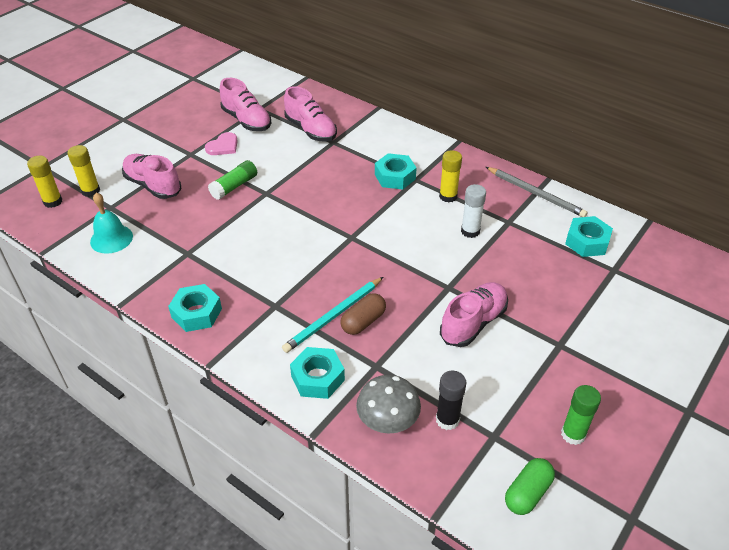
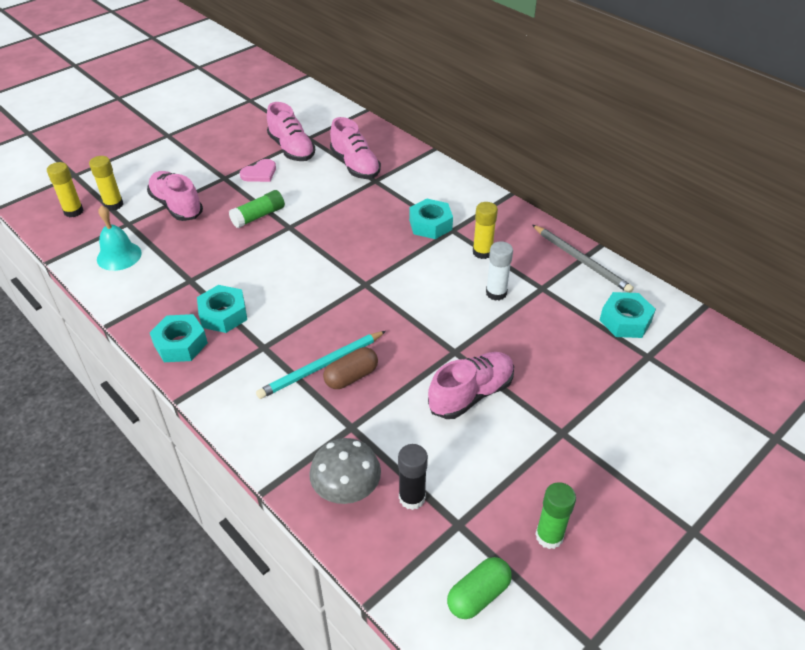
camera: 10 degrees right, 0 degrees up
(318, 378) = (285, 431): turquoise nut -> turquoise nut (223, 315)

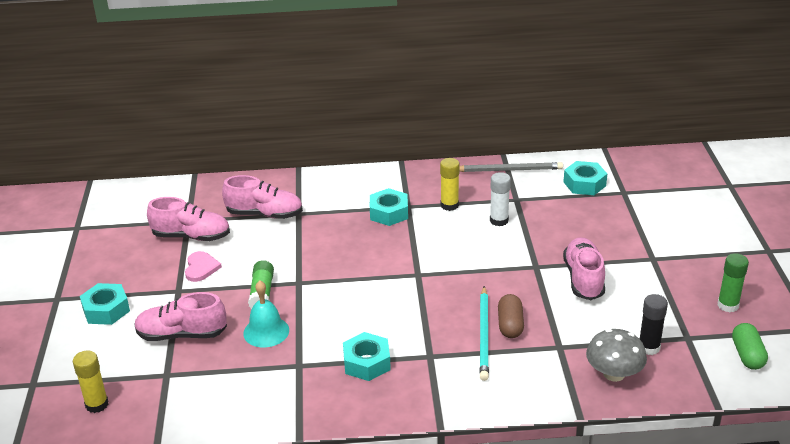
camera: 50 degrees left, 10 degrees down
(113, 205) = (123, 374): yellow glue stick -> none
(119, 256) = (209, 397): turquoise bell -> turquoise bell (266, 331)
(180, 344) = (375, 400): turquoise nut -> turquoise nut (106, 310)

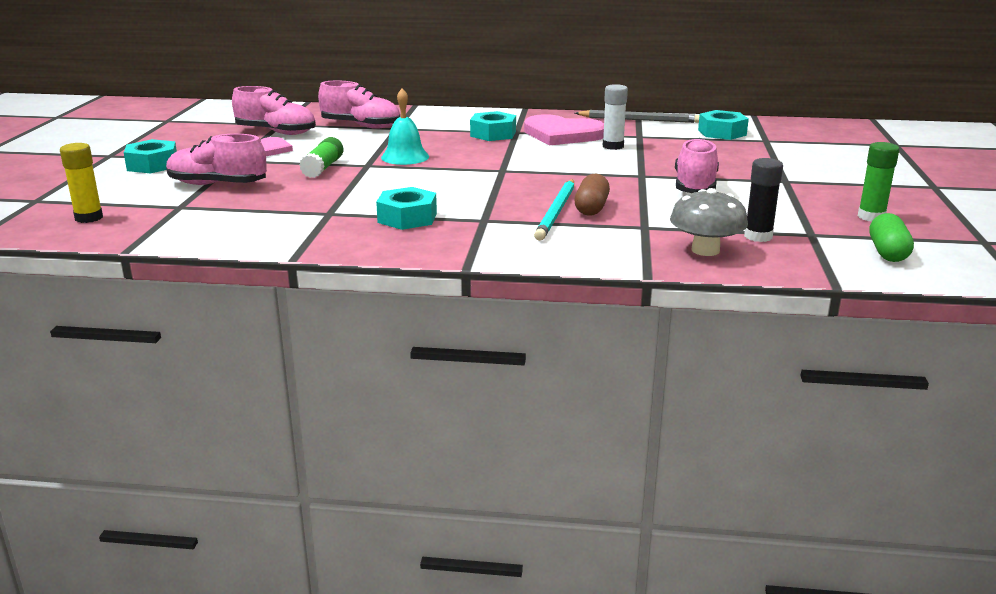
camera: 10 degrees right, 10 degrees down
(266, 331) = (309, 190): turquoise bell -> turquoise bell (405, 157)
(449, 205) = (562, 134): yellow glue stick -> pink heart

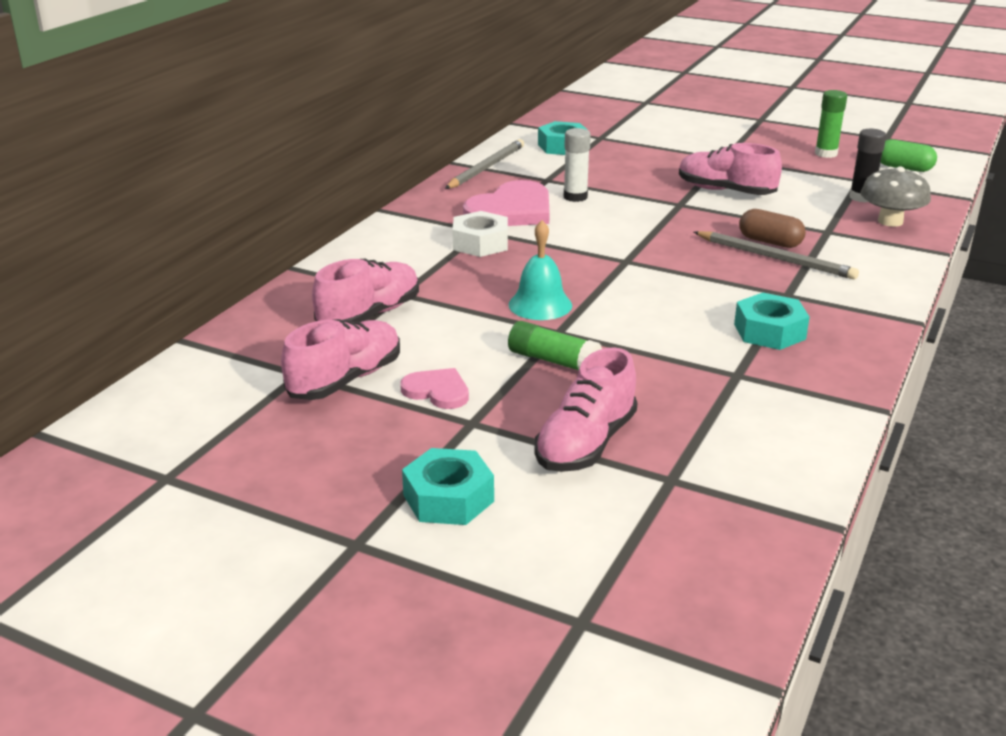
camera: 70 degrees left, 5 degrees up
(89, 218) = (694, 561): yellow glue stick -> none
(493, 134) = (480, 243): turquoise nut -> white nut
(556, 212) = (775, 258): turquoise pencil -> grey pencil

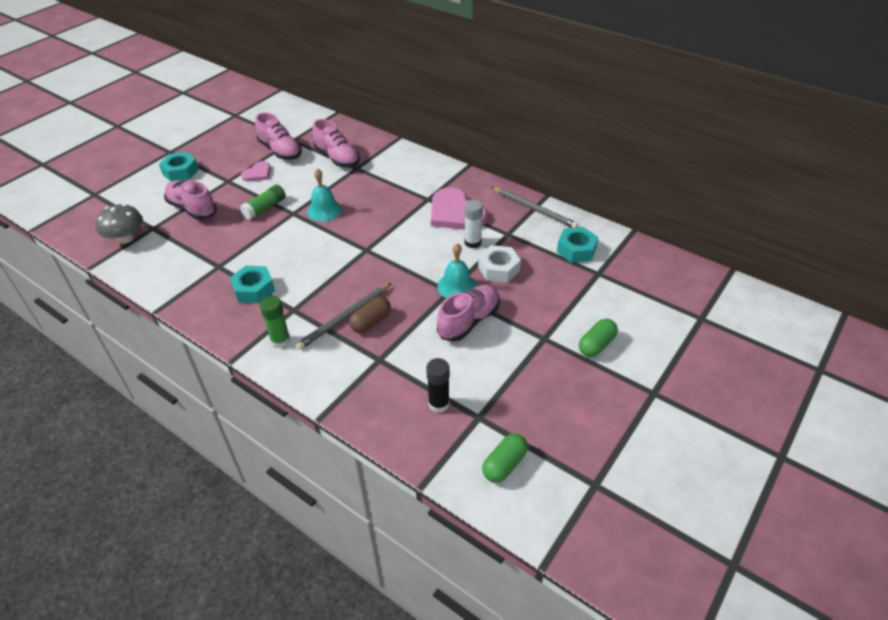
camera: 100 degrees right, 15 degrees up
(480, 243) = (409, 197): white nut -> white nut (498, 269)
(668, 200) = (457, 286): none -> turquoise bell
(716, 138) = (596, 345): none -> green capsule
(826, 154) = (549, 414): green glue stick -> green glue stick (280, 340)
(890, 221) = (386, 405): grey mushroom -> grey mushroom (126, 238)

